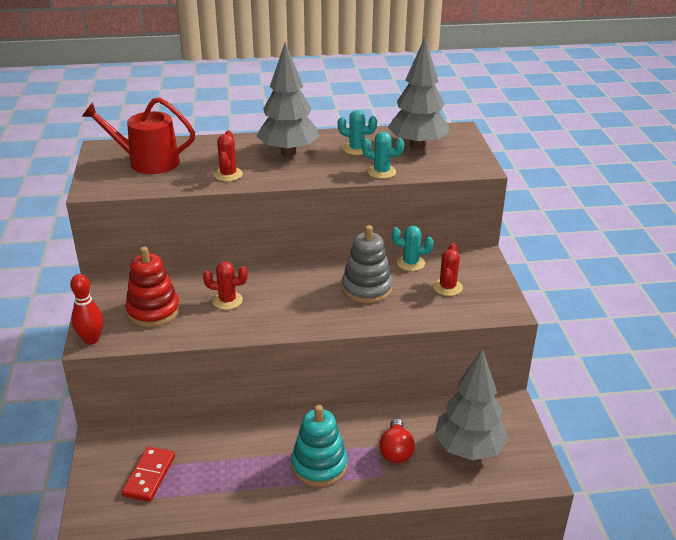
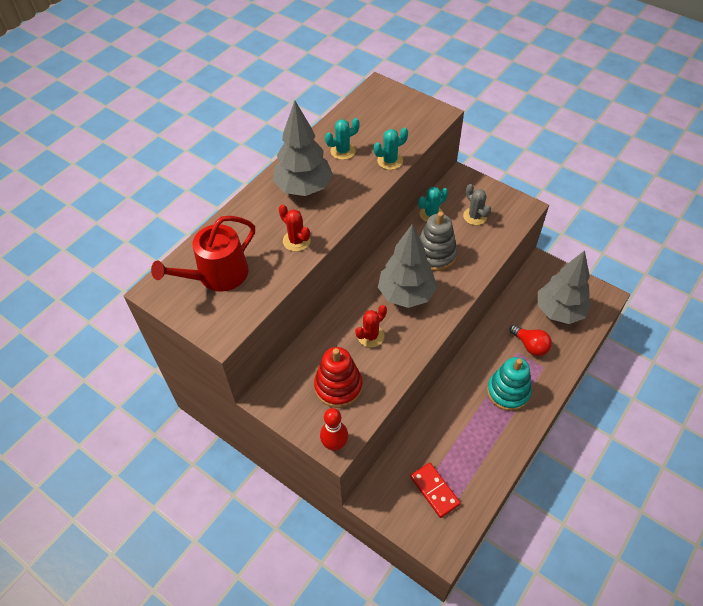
camera: 45 degrees left, 20 degrees up
(417, 146) = (376, 120): grey tree -> grey tree (406, 294)
(447, 287) = (475, 216): red cactus -> grey cactus

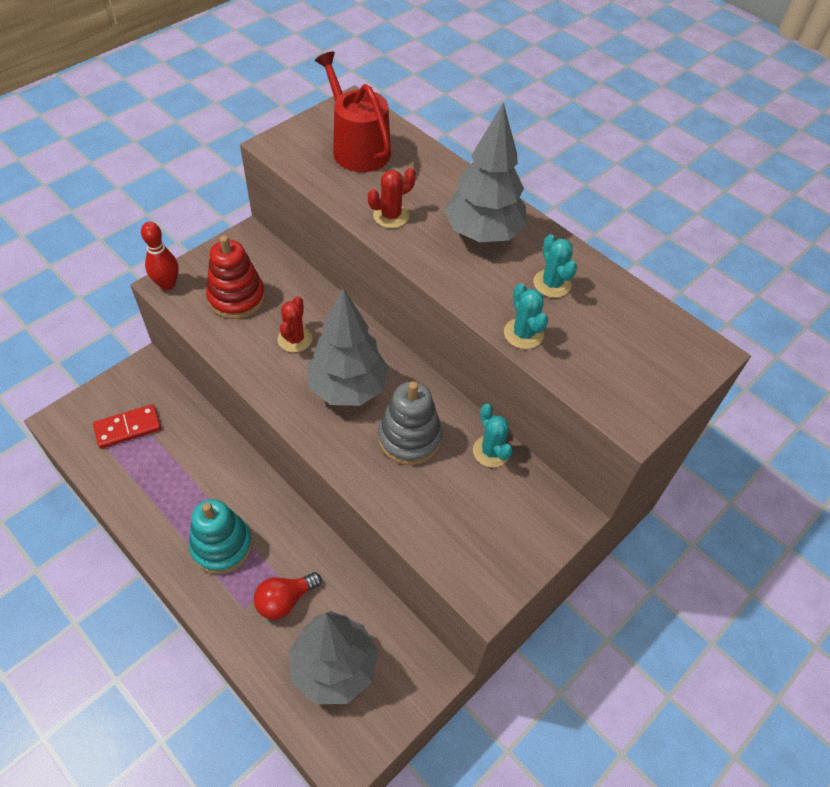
camera: 95 degrees right, 0 degrees up
(370, 336) = (295, 339): red cactus -> red cactus turned 45 degrees clockwise
(475, 216) = (477, 511): grey cactus -> none

